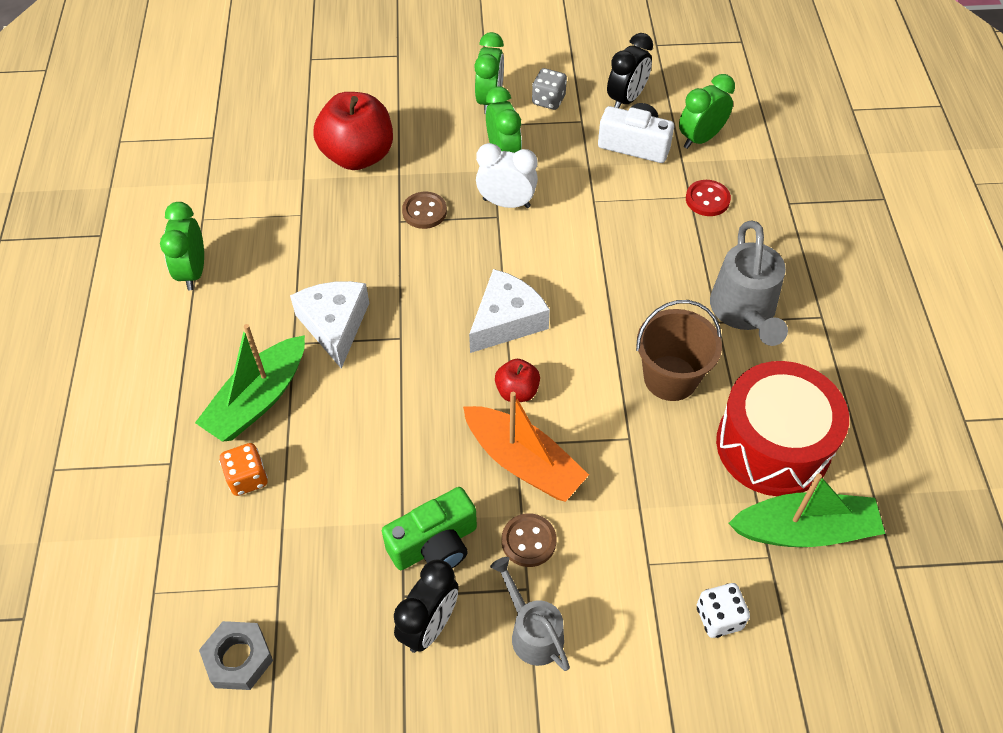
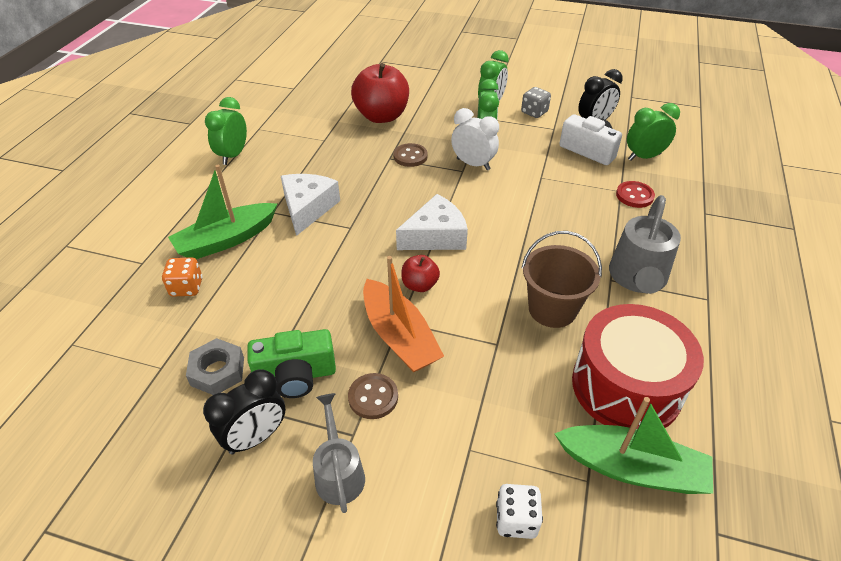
camera: 20 degrees right, 10 degrees down
(238, 658) = (97, 411): grey nut -> grey nut (217, 371)

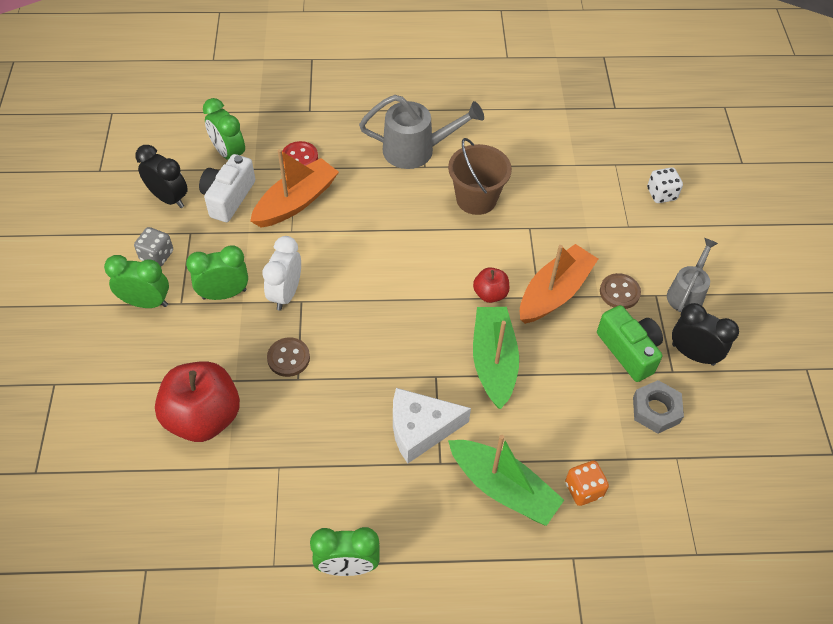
camera: 110 degrees left, 10 degrees up
(339, 472) = (687, 293): grey watering can -> grey watering can turned 150 degrees clockwise
(435, 236) = (419, 298): white cheese -> none
(576, 185) = (296, 202): none -> orange boat
(626, 386) = (531, 151): red drum -> none
(632, 468) = (594, 144): green boat -> green boat (493, 362)

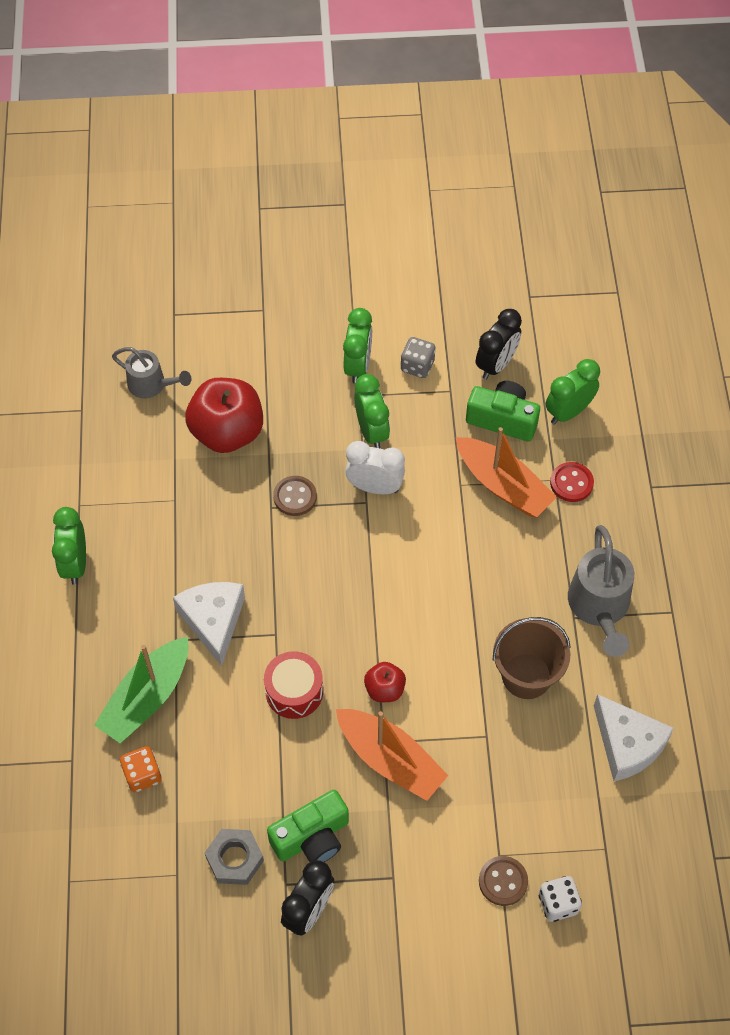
camera: 90 degrees right, 5 degrees up
(228, 197) = (503, 419): white camera -> green camera
(493, 362) = (294, 691): green boat -> red drum
(532, 144) = (627, 744): none -> white cheese
(619, 292) = (394, 834): brown button -> brown button (503, 881)
(687, 293) = (397, 916): grey watering can -> grey watering can (152, 385)

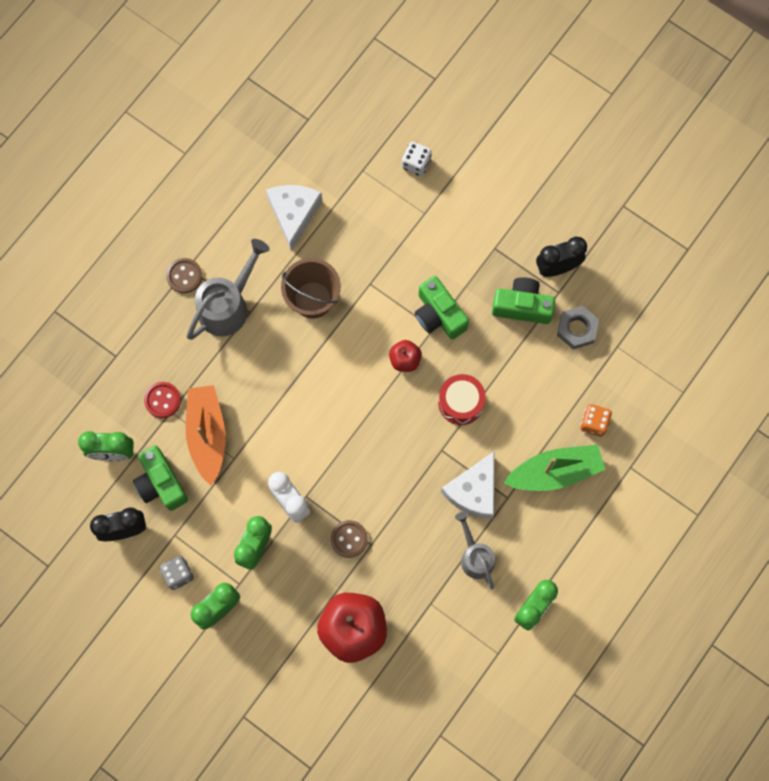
camera: 140 degrees left, 15 degrees up
(152, 385) = (375, 715): grey watering can -> grey watering can (475, 556)
(390, 760) = (438, 315): orange boat -> green camera
(503, 881) = (435, 198): brown button -> brown button (184, 276)

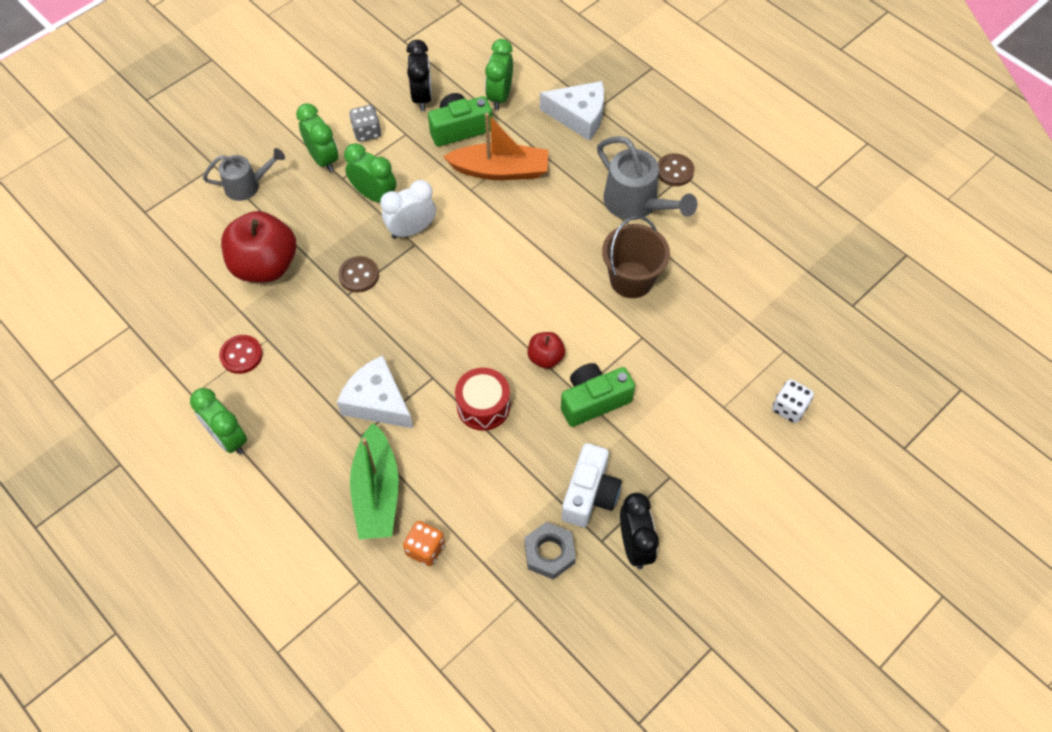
camera: 100 degrees right, 15 degrees down
(162, 400) = (544, 139): red button -> red button (241, 355)
(294, 214) = (735, 276): white cheese -> white cheese (579, 116)
(475, 556) = (304, 391): grey watering can -> grey watering can (247, 186)
(522, 306) = (589, 494): green camera -> white camera

